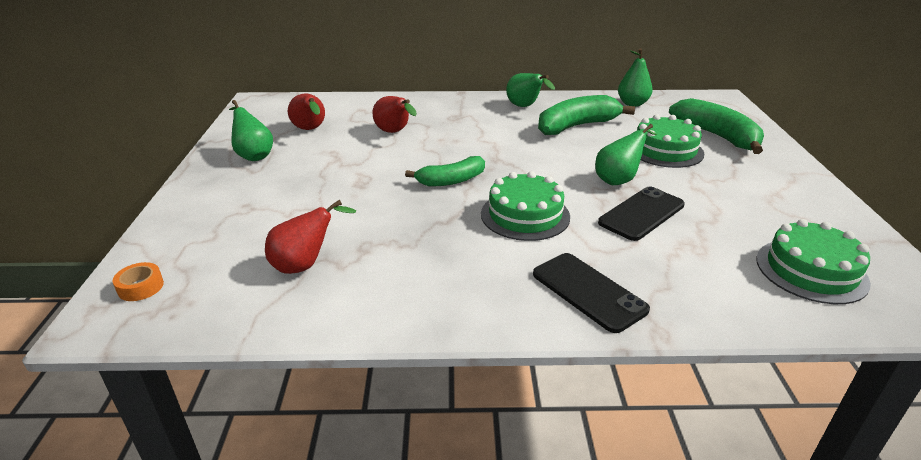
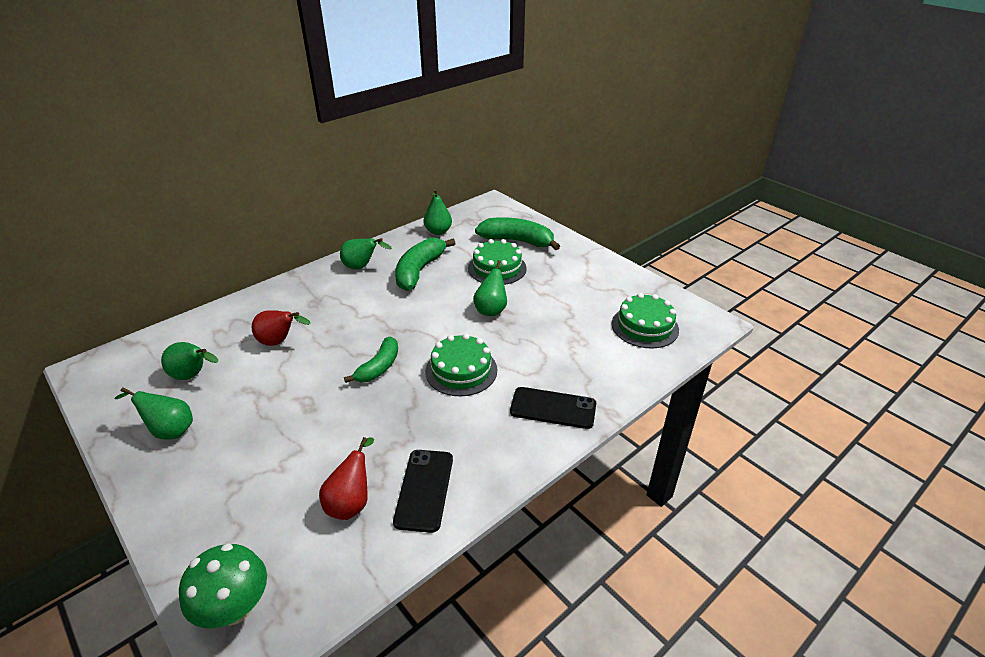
camera: 40 degrees left, 5 degrees up
(140, 287) = (235, 608): orange tape -> green mushroom
(310, 130) = (193, 376): red pear -> green pear
(642, 214) = (530, 331): black phone -> black phone (424, 490)

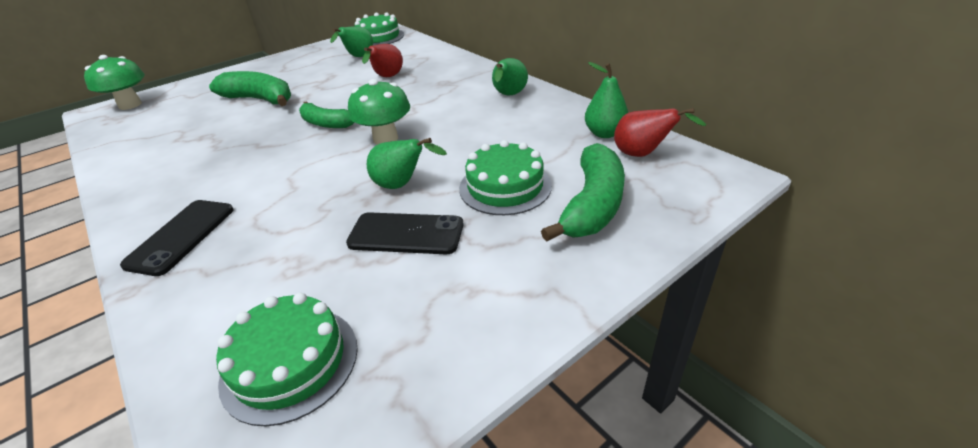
camera: 95 degrees right, 0 degrees up
(169, 431) = (303, 61): green pear -> none
(351, 502) = (172, 130): red pear -> red pear (643, 154)
(419, 271) = (499, 129): green banana -> green banana (259, 99)
(420, 325) = (385, 139): none -> green mushroom
(424, 490) = (151, 159): black phone -> black phone (406, 234)
(461, 370) = (292, 169): green cake -> green cake (378, 37)

